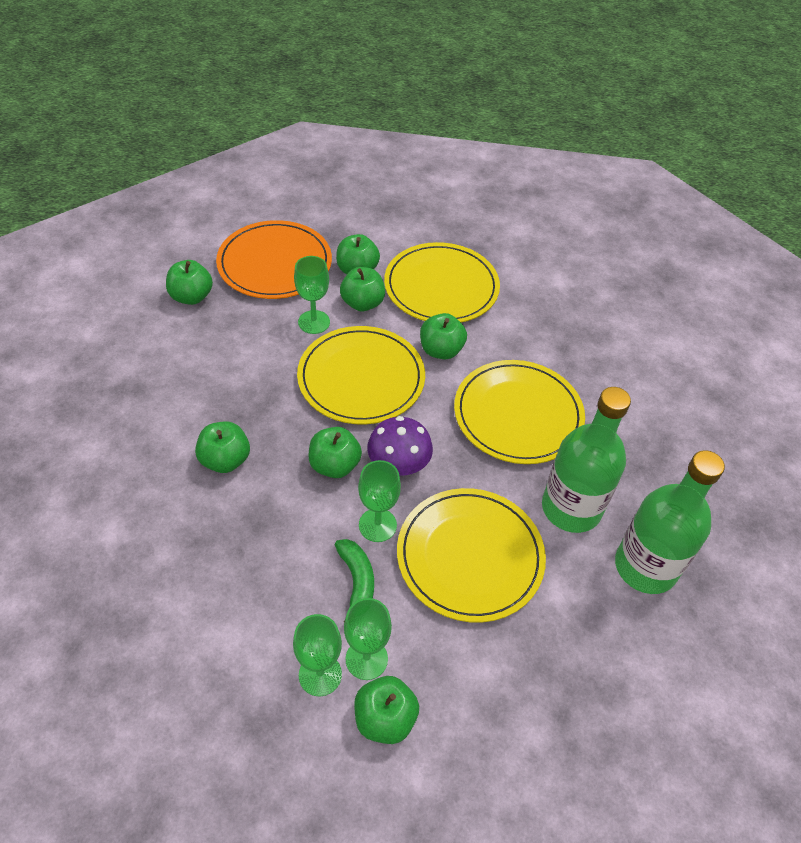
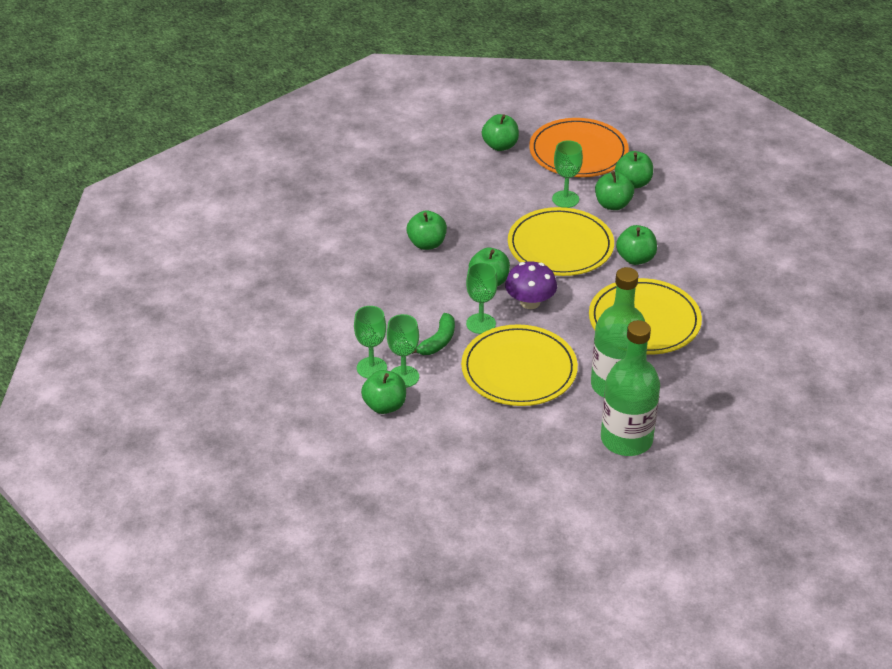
camera: 45 degrees right, 10 degrees down
(441, 287) = (684, 222): yellow plate -> none

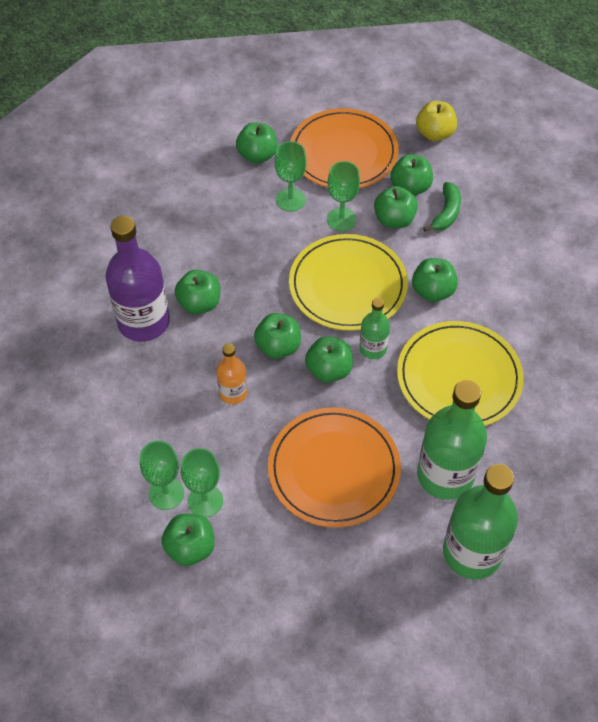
camera: 10 degrees left, 15 degrees up
(375, 251) = (143, 322): none -> purple bottle
(438, 341) = (235, 442): green banana -> green banana (446, 213)
(443, 308) = (233, 393): none -> orange bottle
(481, 324) = (279, 409): green goblet -> green goblet (290, 200)
(519, 369) = (334, 469): yellow plate -> orange plate
(530, 302) = (329, 370): purple mushroom -> green apple
(572, 292) = (373, 348): none -> green bottle
(665, 147) = (434, 133): none -> yellow apple

